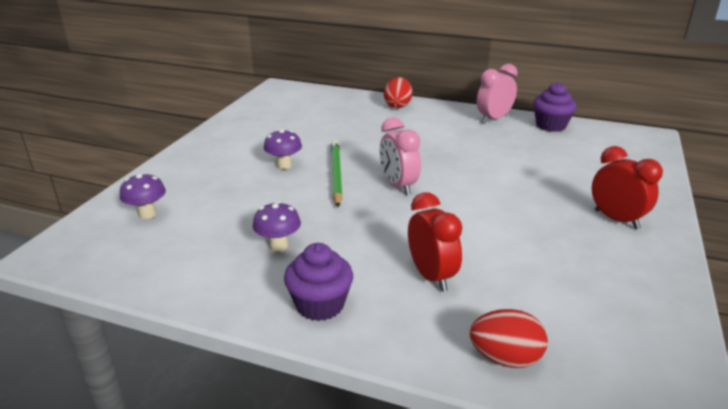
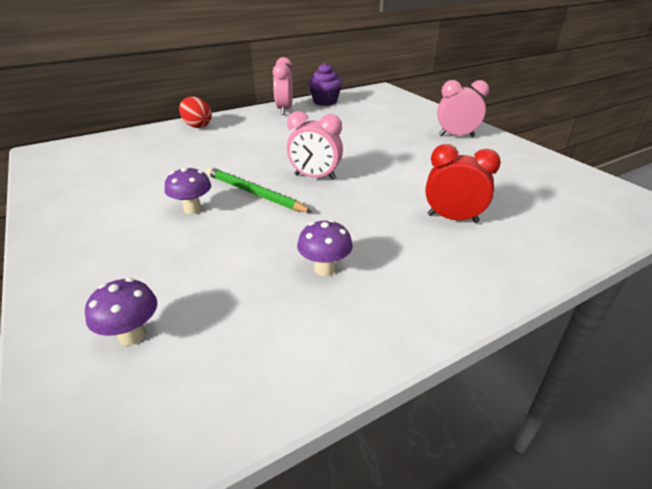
camera: 50 degrees left, 5 degrees up
(320, 305) = (441, 285): purple cupcake -> none
(505, 358) = (571, 235): red egg -> none
(616, 219) = (456, 136): red clock -> pink clock

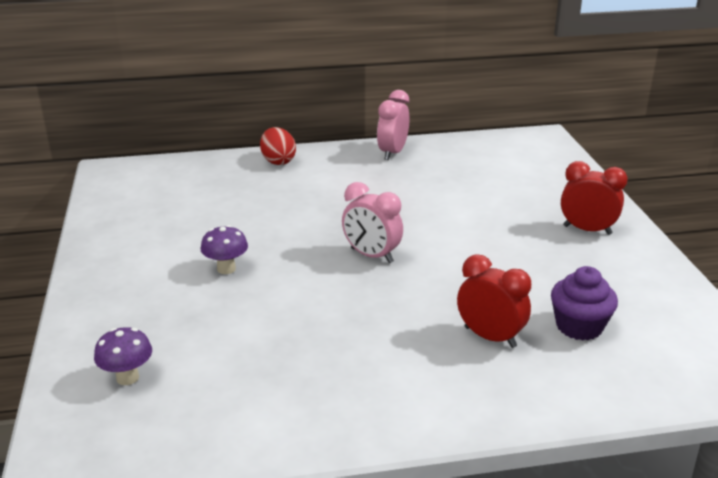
camera: 20 degrees right, 5 degrees down
(254, 193) = (295, 263): green pencil -> none
(324, 269) = (318, 360): purple mushroom -> none
(325, 101) = (452, 147): purple cupcake -> purple cupcake (579, 326)
(456, 136) = (587, 230): pink clock -> red clock

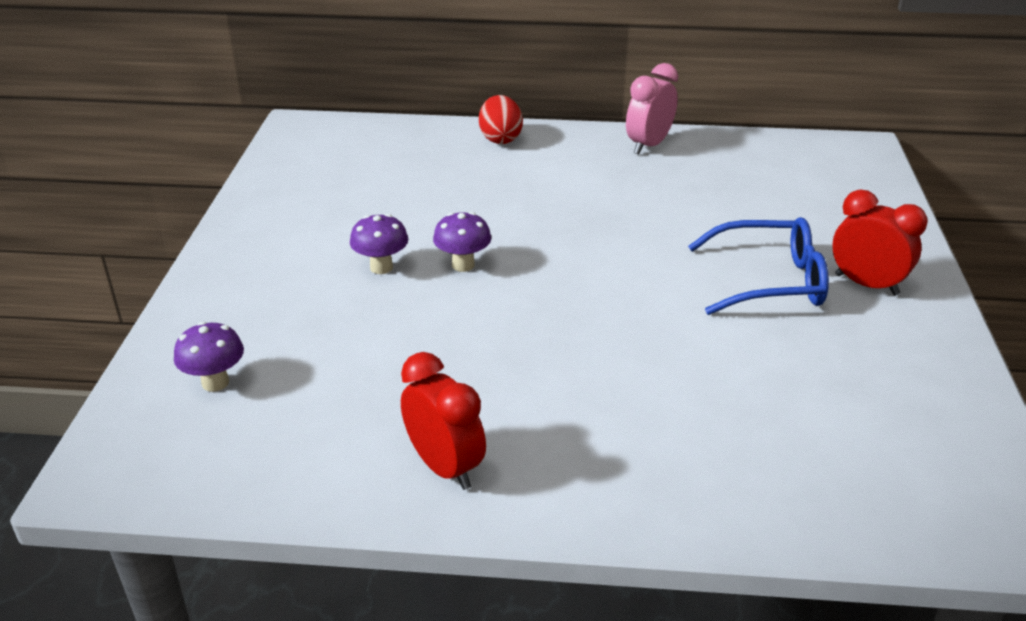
camera: 15 degrees right, 5 degrees up
(290, 258) = (463, 265): none -> purple mushroom
(371, 255) = (564, 277): pink clock -> none
(490, 337) = (670, 409): red clock -> red clock (445, 467)
(520, 237) = (768, 281): none -> blue glasses
(579, 326) = (796, 415): purple cupcake -> none

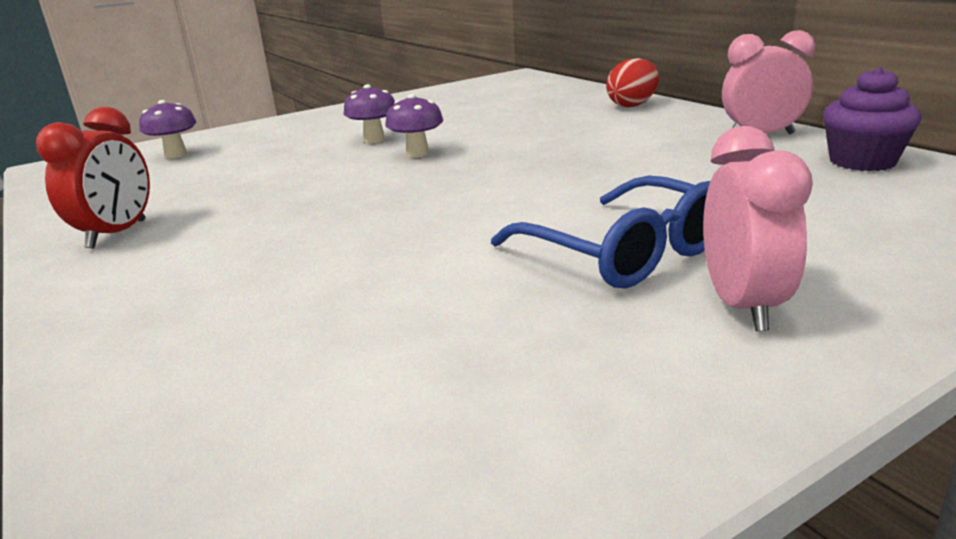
camera: 55 degrees right, 10 degrees down
(738, 151) = (862, 161): none -> purple cupcake
(866, 285) = (742, 306): red clock -> pink clock

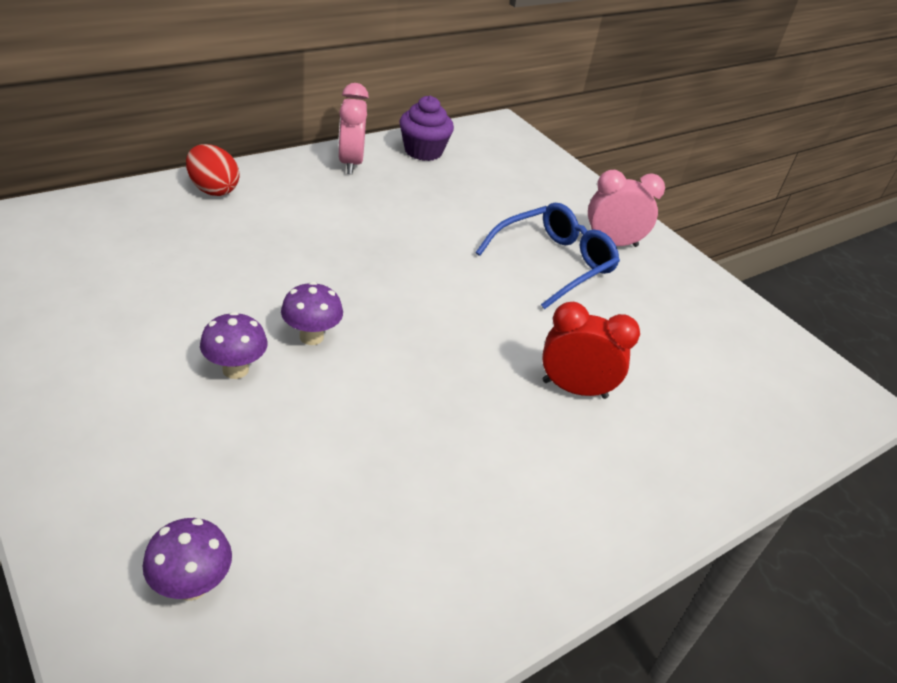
camera: 100 degrees left, 15 degrees up
(117, 234) = (501, 552): red clock -> red clock (574, 389)

